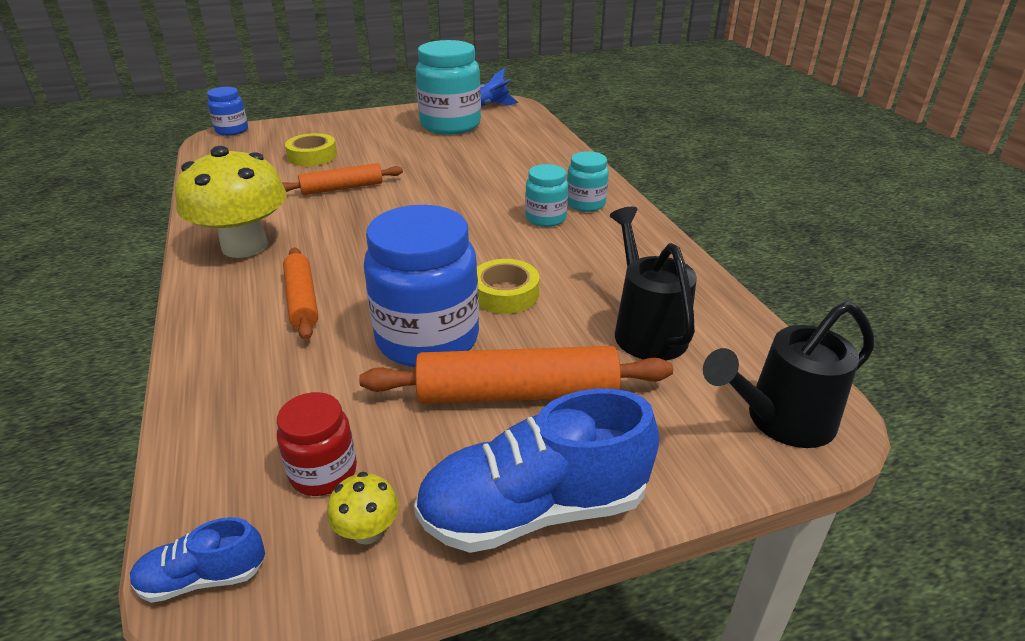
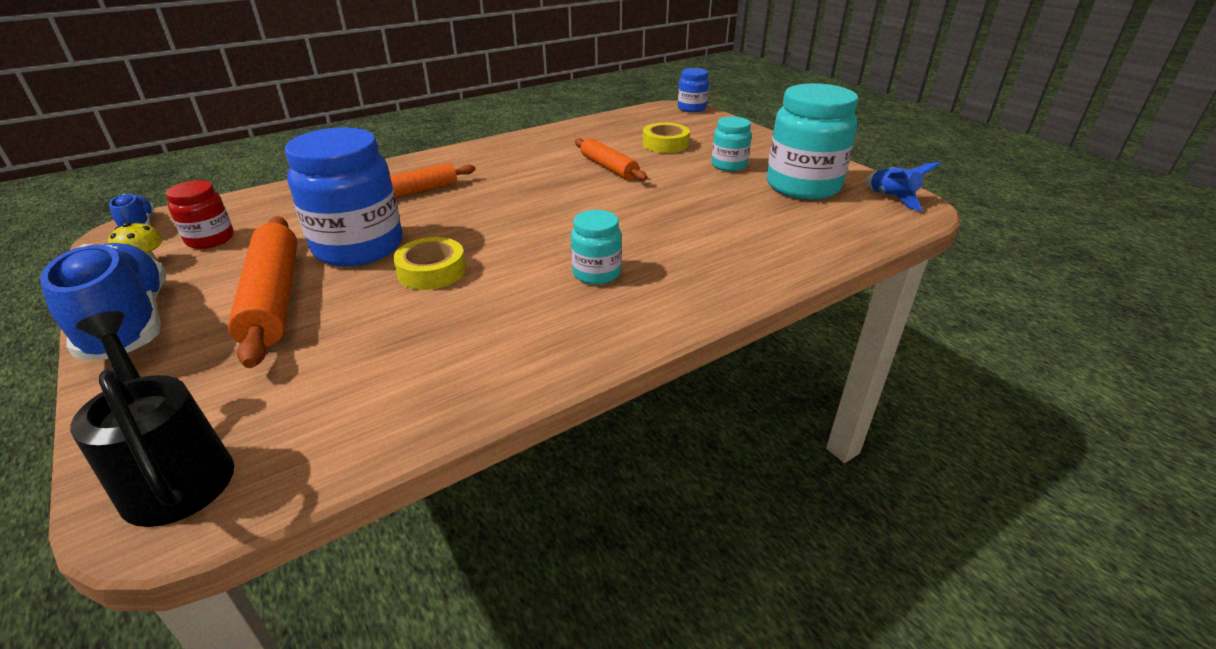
camera: 75 degrees right, 0 degrees up
(245, 246) = (492, 157): yellow mushroom -> none
(585, 204) = (648, 295): turquoise jar -> turquoise jar (729, 165)
(646, 329) = (365, 362): black watering can -> none

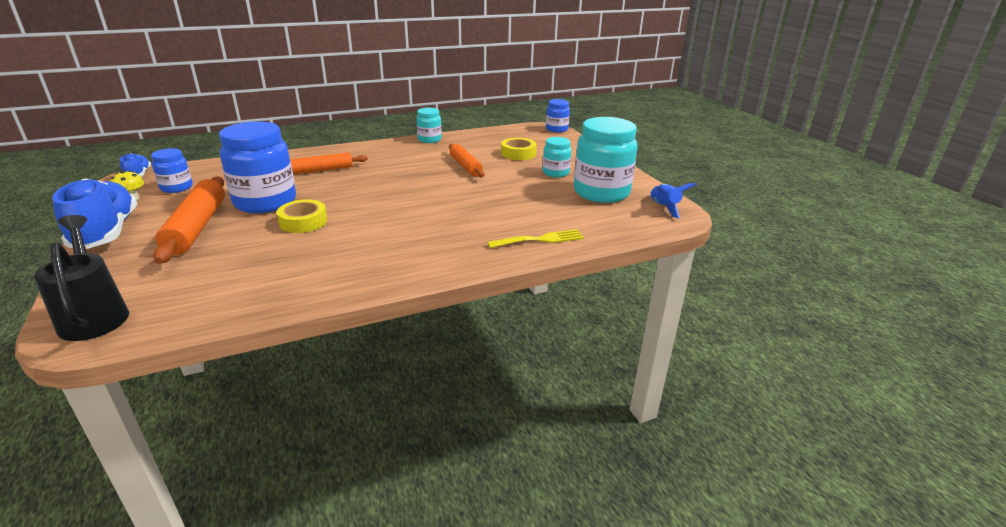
camera: 10 degrees right, 5 degrees down
(210, 239) = (176, 188): red jar -> blue jar
(596, 273) = (411, 235): turquoise jar -> turquoise jar (429, 139)
(771, 259) = (540, 239): none -> yellow fork

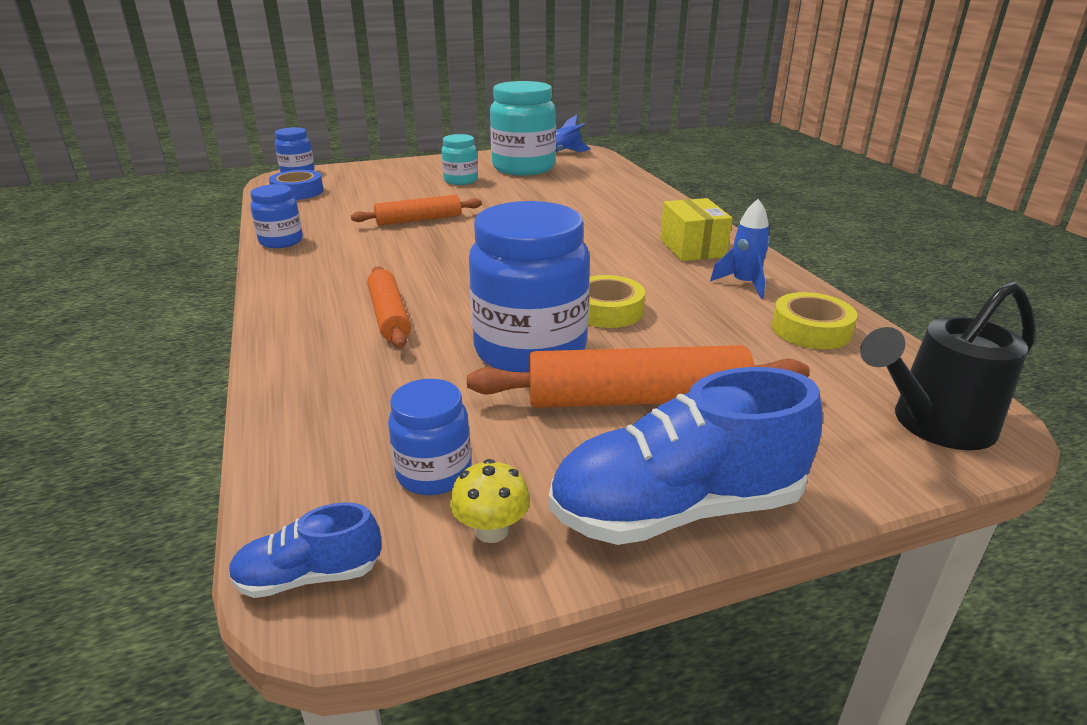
camera: 85 degrees left, 0 degrees up
(324, 273) = (744, 284): none -> blue rocket
(402, 257) = (692, 248): none -> yellow box
(429, 139) = (281, 241): turquoise jar -> blue jar
(516, 133) = (297, 192): none -> blue tape
(518, 153) = (384, 193): yellow tape -> yellow tape (811, 330)
(540, 239) = (637, 194): yellow fork -> none

